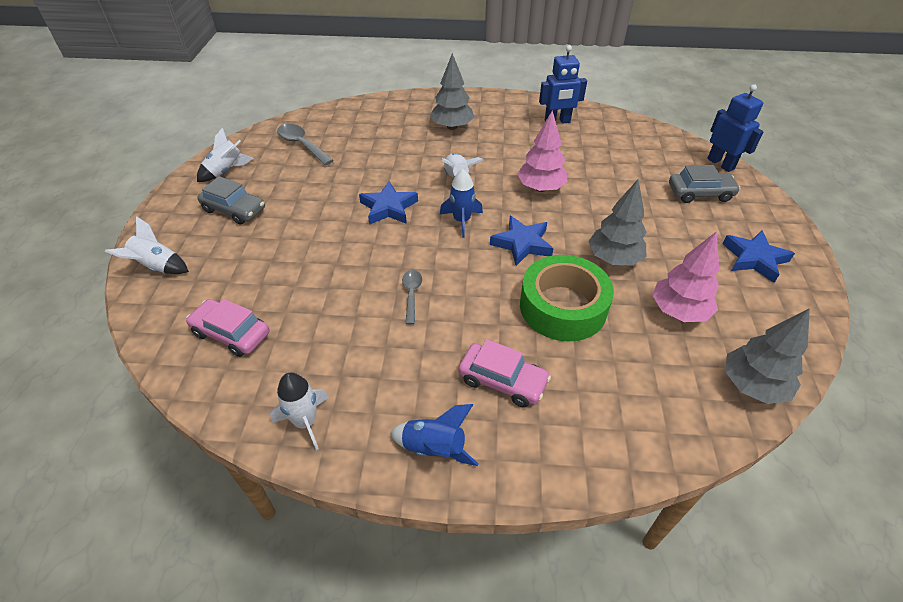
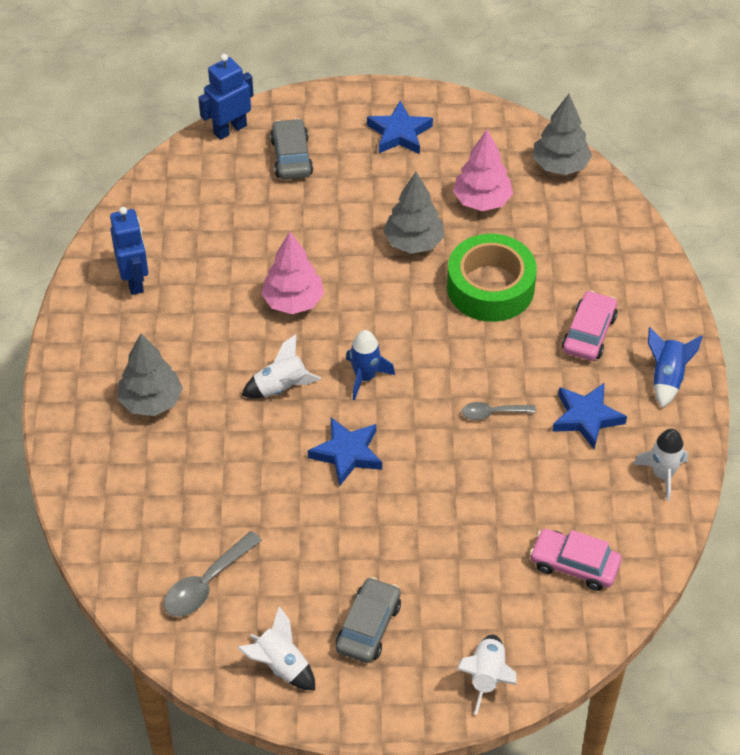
camera: 95 degrees left, 5 degrees up
(231, 333) = (574, 565): pink car -> pink car turned 90 degrees clockwise
(522, 244) = (399, 319): blue star -> blue star (586, 418)

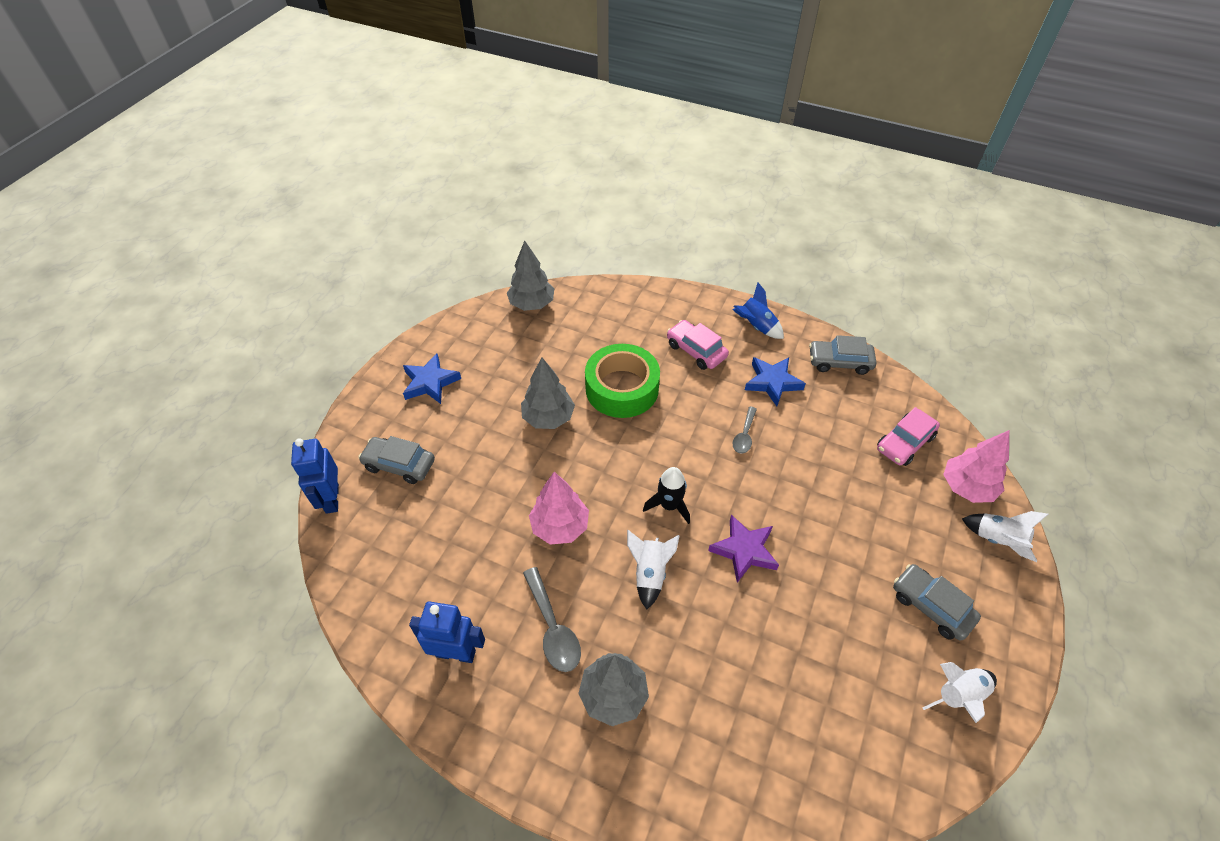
camera: 65 degrees left, 0 degrees up
(206, 584) = (850, 727): grey spoon -> grey spoon (553, 628)
(347, 454) = (744, 550): blue star -> purple star
(365, 377) = (669, 505): blue rocket -> black rocket
(482, 201) = (535, 360): pink tree -> pink tree (966, 487)
(662, 475) = (839, 362): white rocket -> grey car

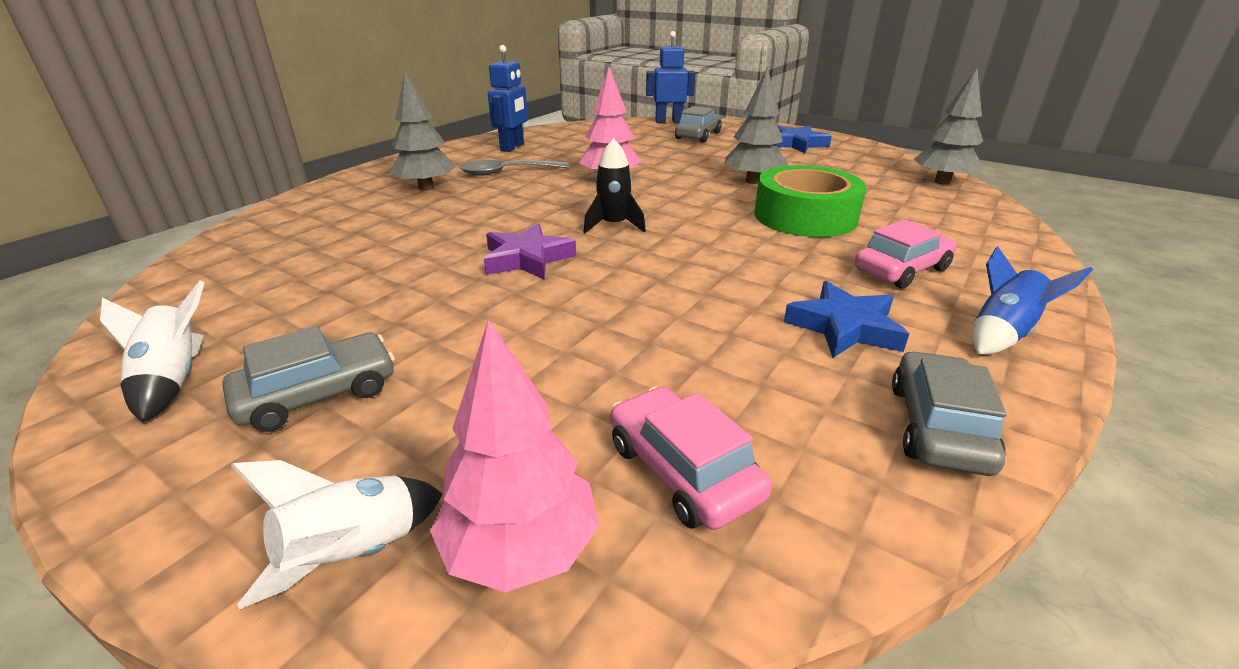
camera: 100 degrees right, 20 degrees down
(649, 573) = (533, 209): white rocket -> none
(744, 435) = (719, 284): grey spoon -> none

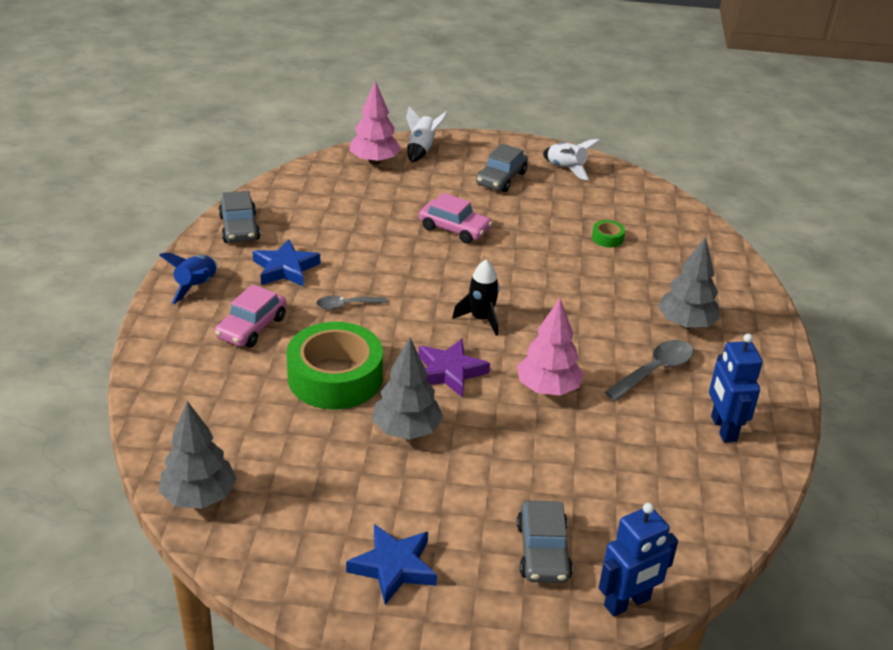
camera: 150 degrees right, 5 degrees up
(347, 261) = (607, 238): none -> green tape
(527, 259) = (505, 269): purple star -> purple star (449, 372)
(682, 470) = (337, 190): pink car -> pink car (454, 229)
(766, 266) = (346, 305): none -> grey spoon

